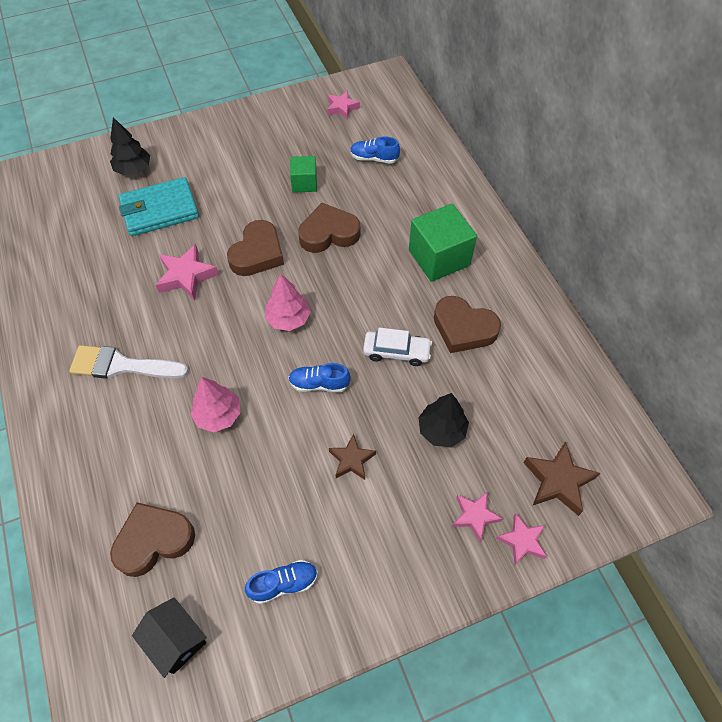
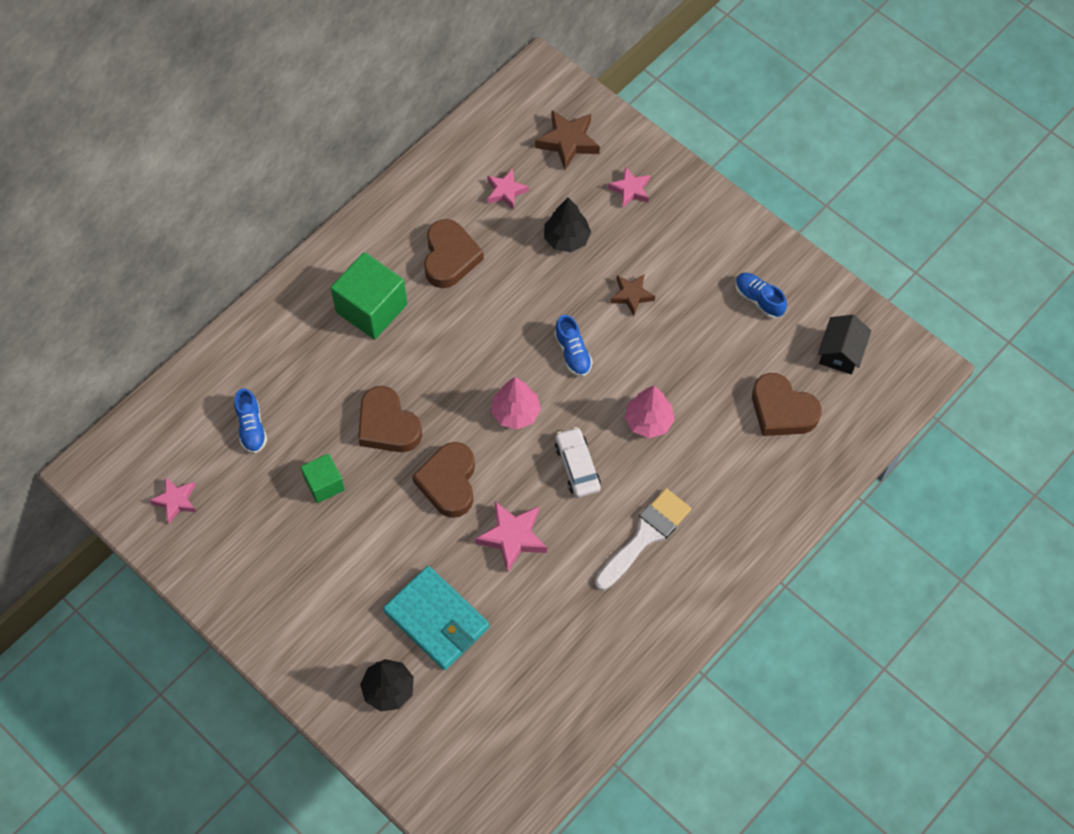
camera: 115 degrees left, 5 degrees up
(122, 365) = (645, 536): white brush -> white brush turned 120 degrees counterclockwise
(257, 253) = (449, 482): brown heart -> brown heart turned 90 degrees counterclockwise
(396, 352) = (505, 303): white car -> white car (577, 466)
(522, 541) = (632, 152): pink star -> pink star (506, 191)

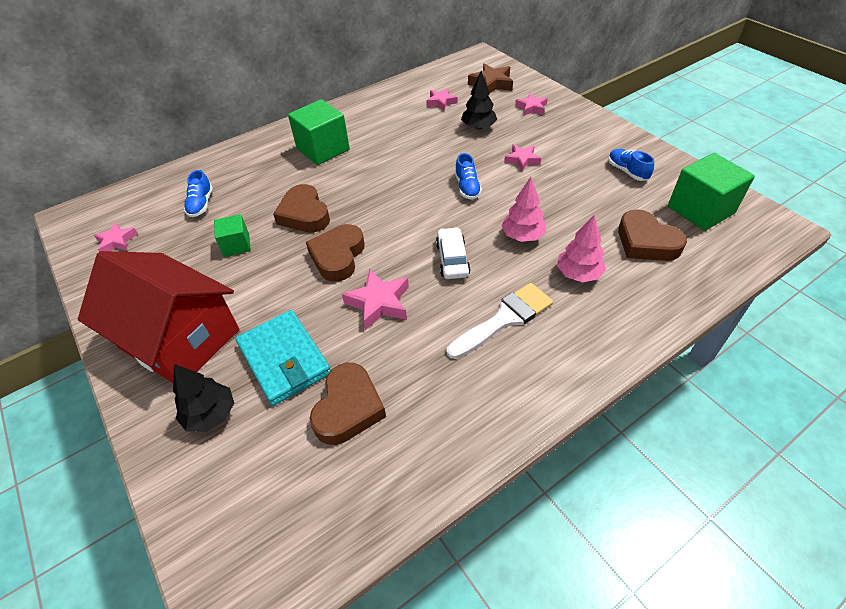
camera: 15 degrees right, 15 degrees down
(317, 616) = (179, 339): none -> red house
(450, 257) = (390, 129): brown heart -> brown heart (348, 408)
(515, 412) = (410, 218): pink tree -> pink tree (578, 274)
(631, 295) = (522, 160): brown star -> pink star
(840, 352) = (700, 210): black house -> green cube

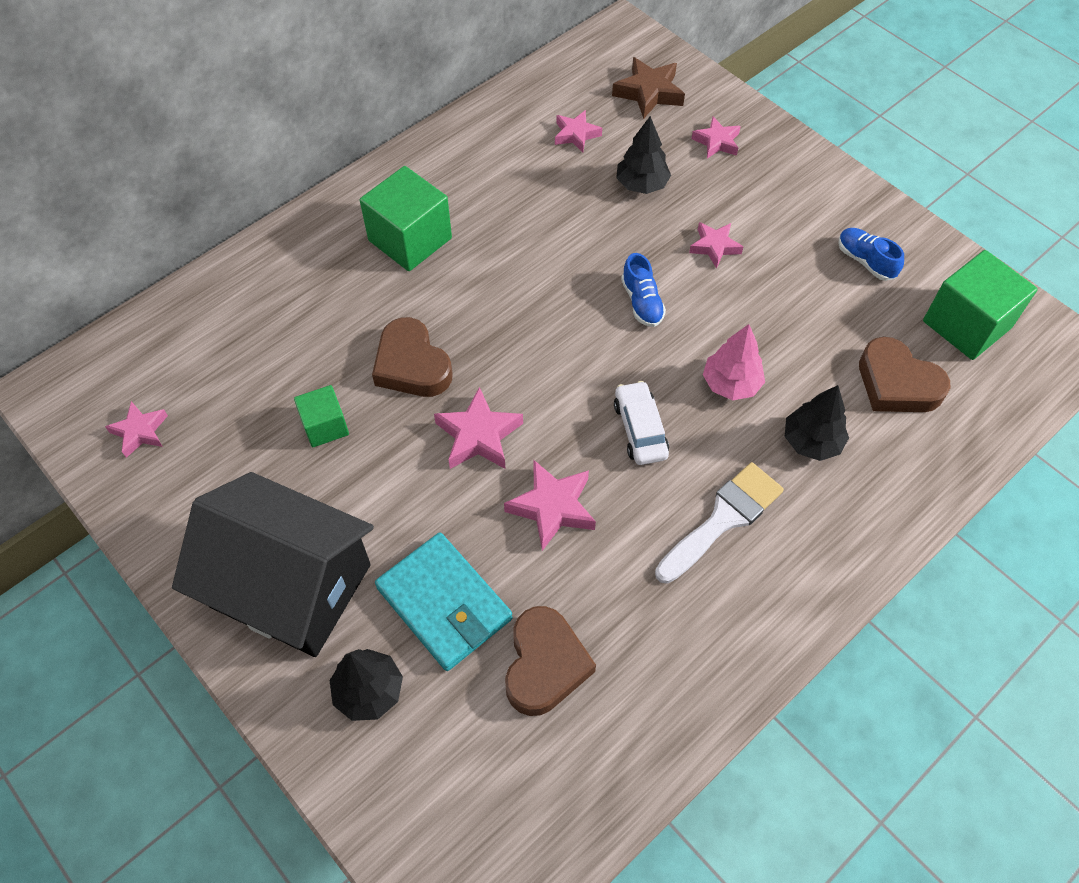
camera: 10 degrees left, 10 degrees up
(179, 339) = (290, 585): red house -> black house
(201, 204) = (248, 356): blue shoe -> none
(338, 256) = (478, 436): brown heart -> pink star
(578, 274) = (811, 441): pink tree -> black tree

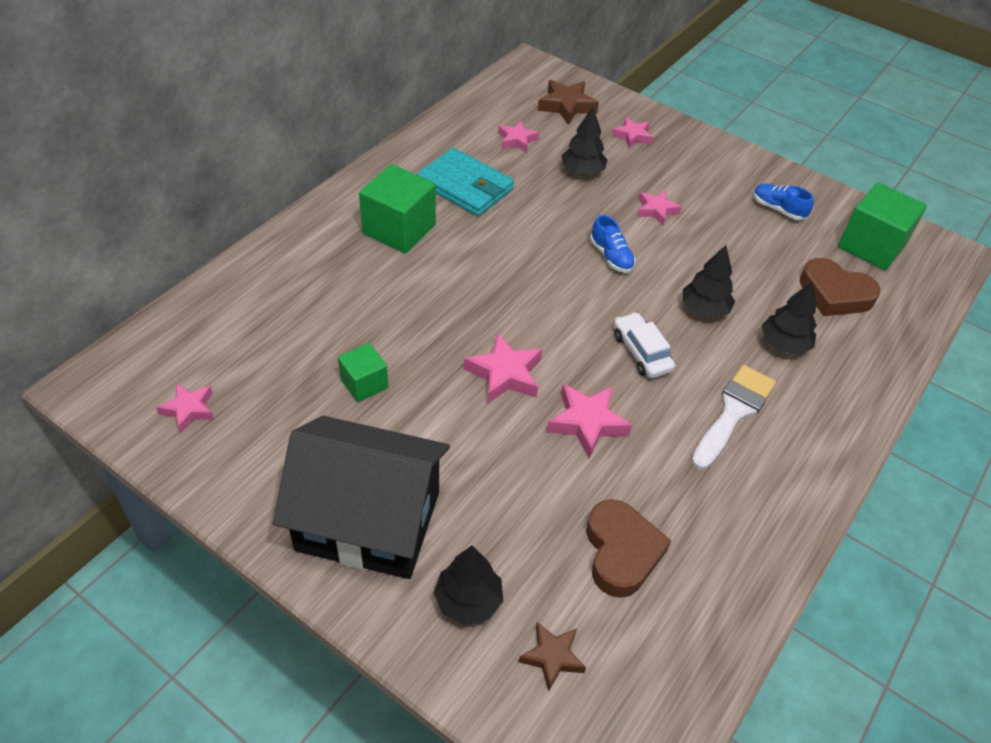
camera: 15 degrees left, 10 degrees down
(412, 365) = (429, 325): brown heart -> none
(438, 768) = (552, 657): none -> brown star
(444, 604) = (516, 515): turquoise wallet -> turquoise wallet (465, 186)
(731, 384) = (704, 309): pink tree -> black tree

